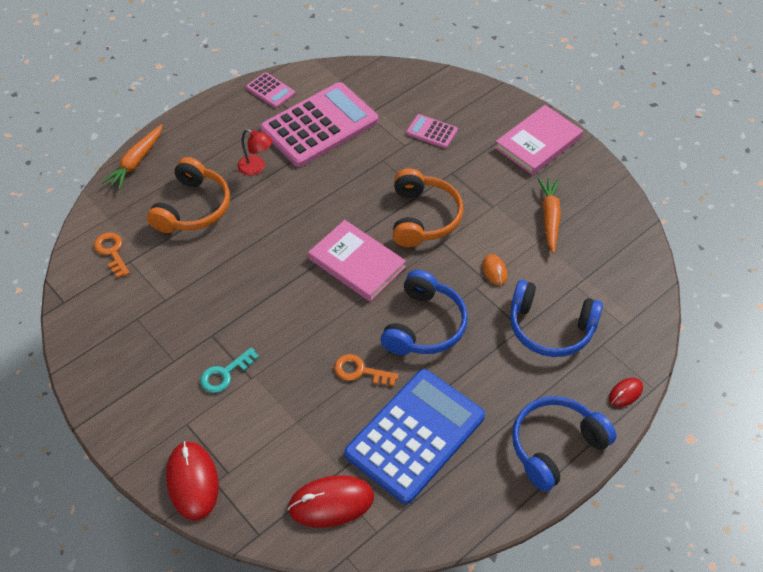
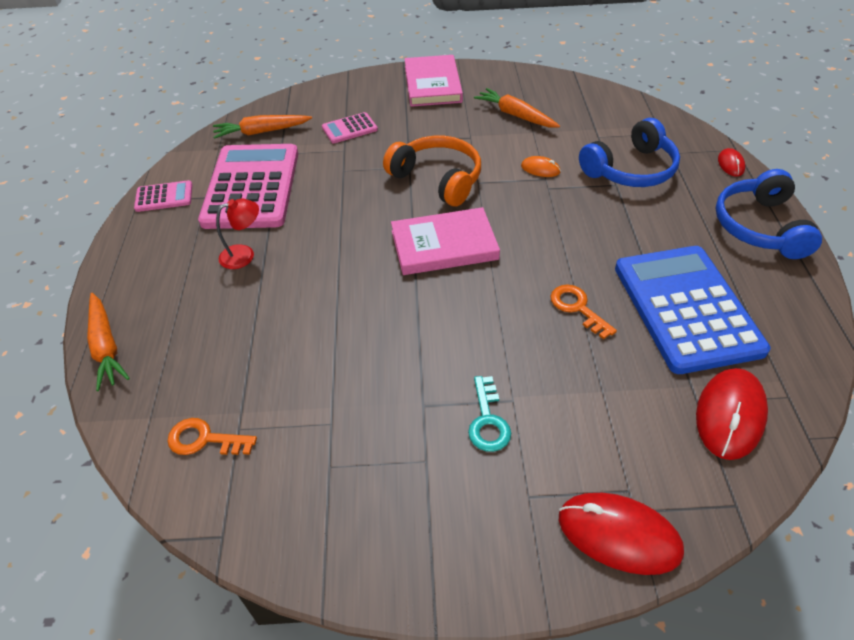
camera: 50 degrees left, 5 degrees down
(193, 208) = (232, 331): orange headphones -> none
(360, 371) = (577, 308): orange key -> orange key turned 90 degrees clockwise
(380, 88) = (261, 132): none -> orange carrot
(424, 325) = (561, 238): blue headphones -> none

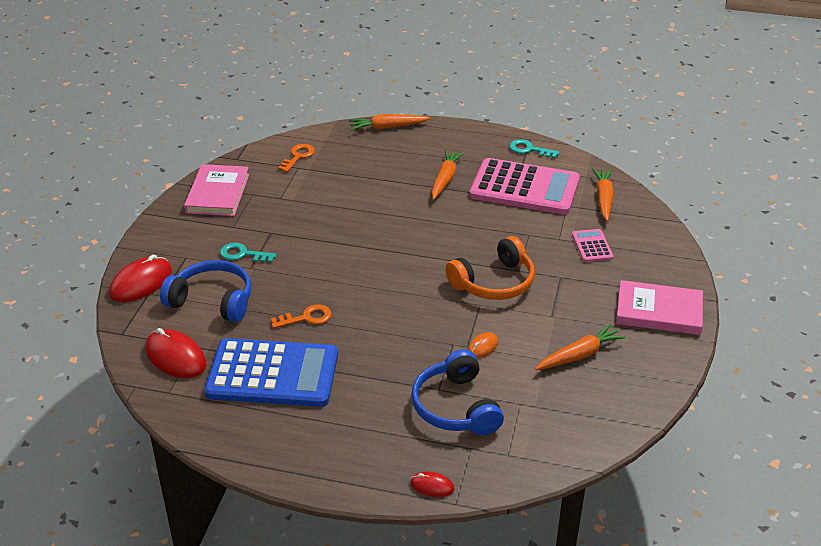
camera: 105 degrees right, 10 degrees down
(164, 197) = (529, 149): pink calculator -> turquoise key
(244, 255) = (445, 179): red lamp -> orange carrot
(444, 245) = (408, 269): pink book -> pink book (217, 193)
(760, 227) = (333, 462): blue headphones -> blue headphones (212, 301)

